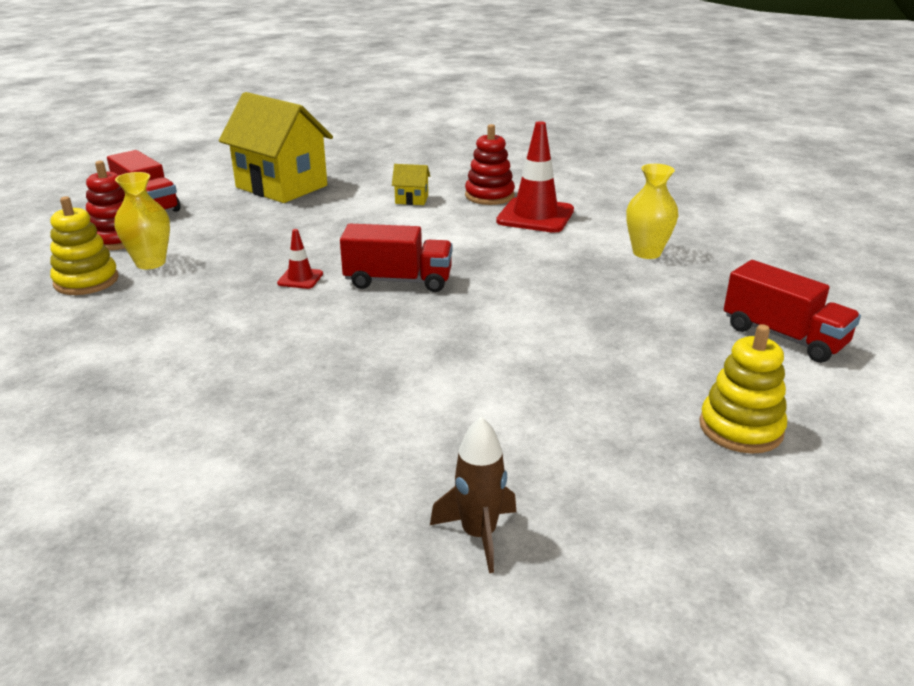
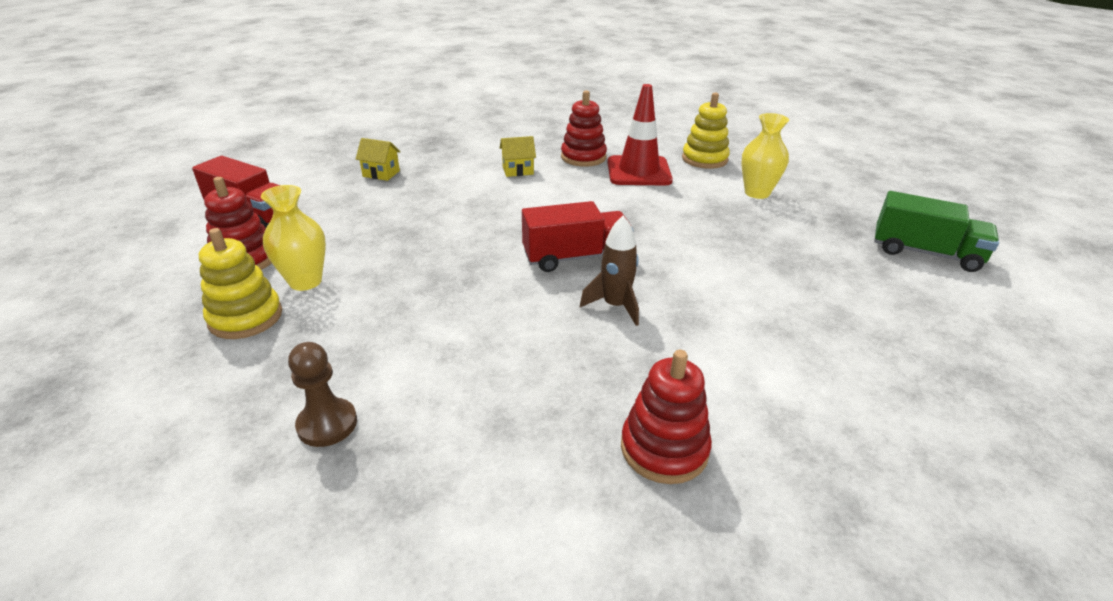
camera: 20 degrees left, 5 degrees up
(89, 364) = (327, 424): none -> brown pawn
(281, 186) = (381, 173): yellow house -> yellow house, size x0.40
(300, 278) = (480, 271): red traffic cone -> none
(336, 437) = (664, 449): none -> red stacking toy
(478, 534) = (888, 527): brown rocket -> brown rocket (615, 306)
(740, 428) = (978, 348): yellow stacking toy -> yellow stacking toy (704, 159)
(783, 336) = (925, 253): red truck -> green truck

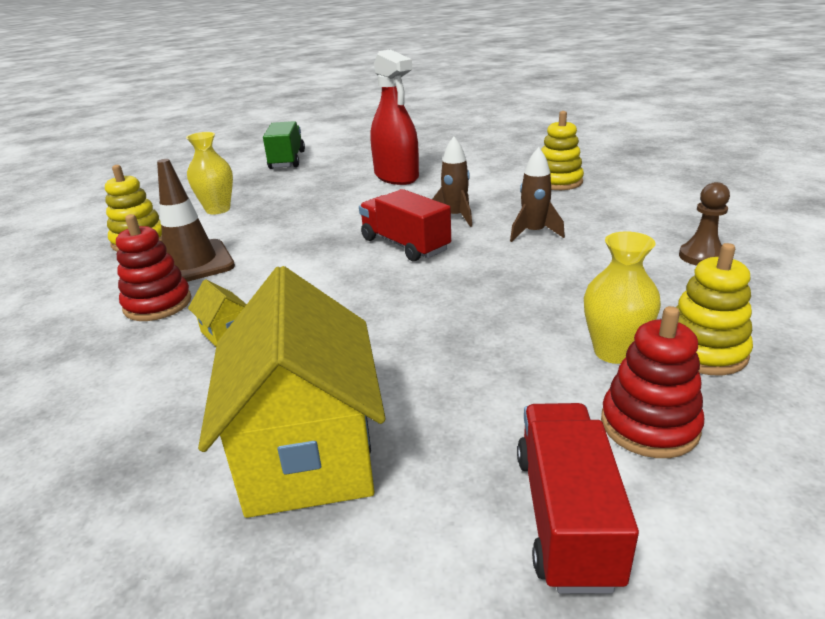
camera: 115 degrees left, 5 degrees down
(381, 173) = (308, 454): yellow house -> yellow house, size x2.48
(519, 338) = (534, 233): none -> brown rocket
(638, 171) = (191, 263): red traffic cone -> brown traffic cone
(664, 449) = (558, 182): red stacking toy -> yellow stacking toy
(798, 311) = (396, 176): none -> red spray bottle

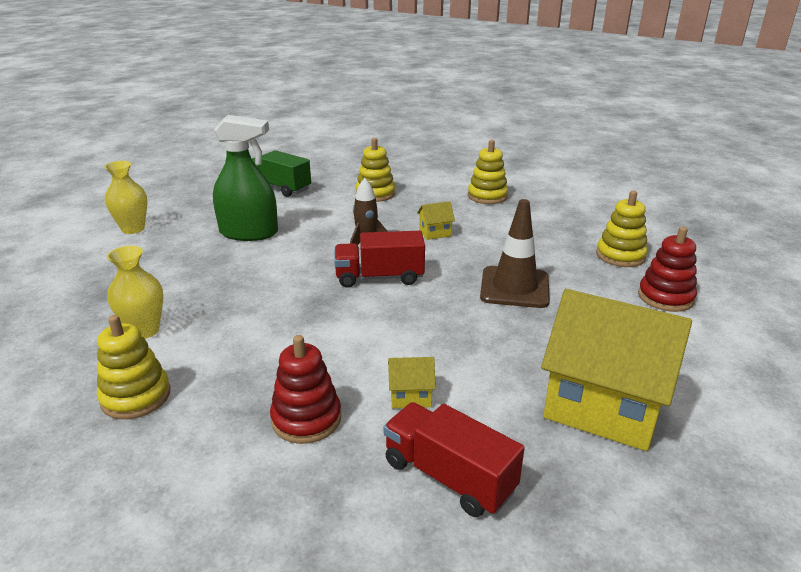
camera: 55 degrees left, 0 degrees up
(191, 263) = (248, 379): brown traffic cone -> brown traffic cone (514, 287)
(287, 160) = (95, 259): green truck -> green truck (279, 187)
(396, 176) = (249, 233): red spray bottle -> green spray bottle
(534, 233) = (435, 233): brown rocket -> yellow house
(566, 517) = (714, 348): red truck -> red truck (448, 476)
(614, 352) = (597, 275): yellow vase -> yellow vase (133, 229)
(675, 223) = (487, 196): none -> yellow stacking toy
(702, 256) = (533, 210): brown pawn -> none

